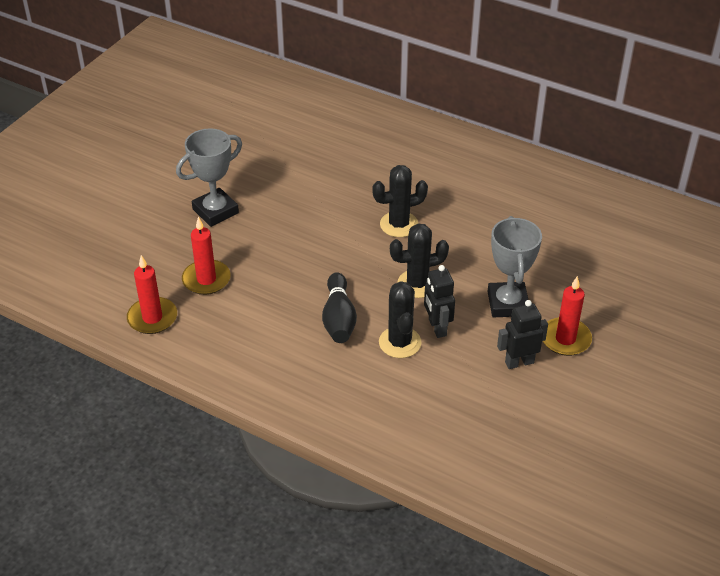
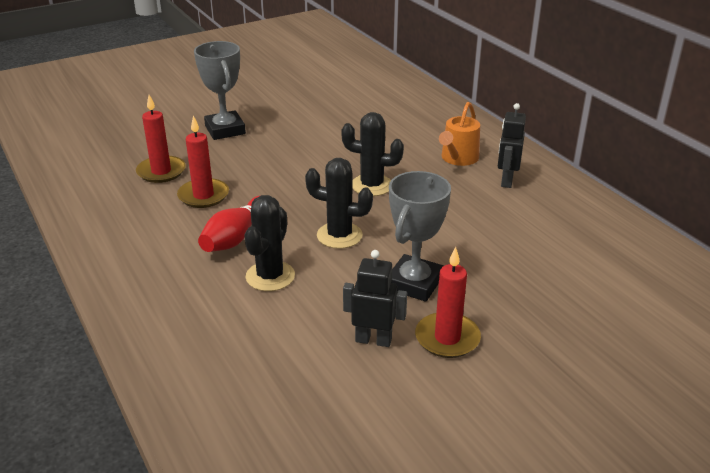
camera: 30 degrees right, 10 degrees down
(152, 318) = (87, 183): red candle -> red candle (203, 196)
(215, 211) = (225, 130): grey trophy -> grey trophy turned 75 degrees clockwise
(339, 318) = (236, 237): black bowling pin -> red bowling pin
(437, 328) = (319, 277): black robot -> black robot (506, 181)
(443, 169) = (458, 158): none -> orange watering can

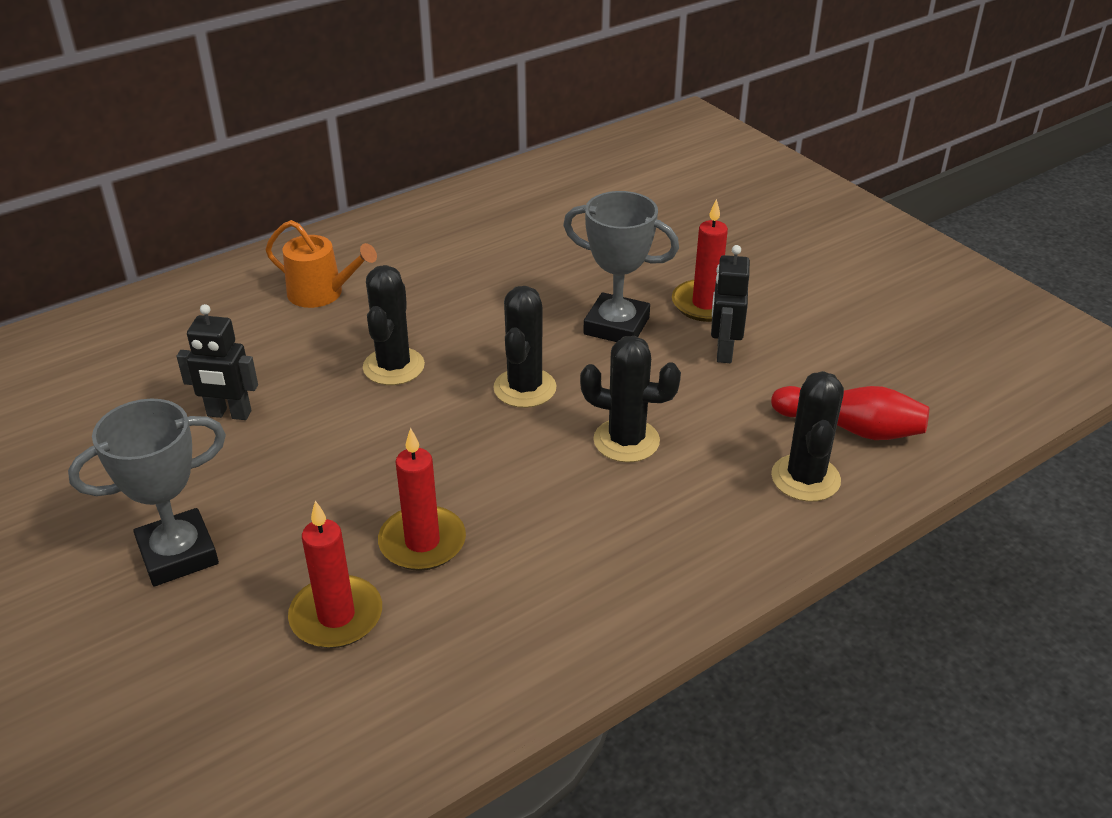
camera: 95 degrees left, 5 degrees up
(199, 363) = (805, 478): none -> black cactus
(236, 237) = (539, 486): red bowling pin -> red bowling pin (851, 428)
(506, 181) = (384, 258): black robot -> black robot (229, 414)

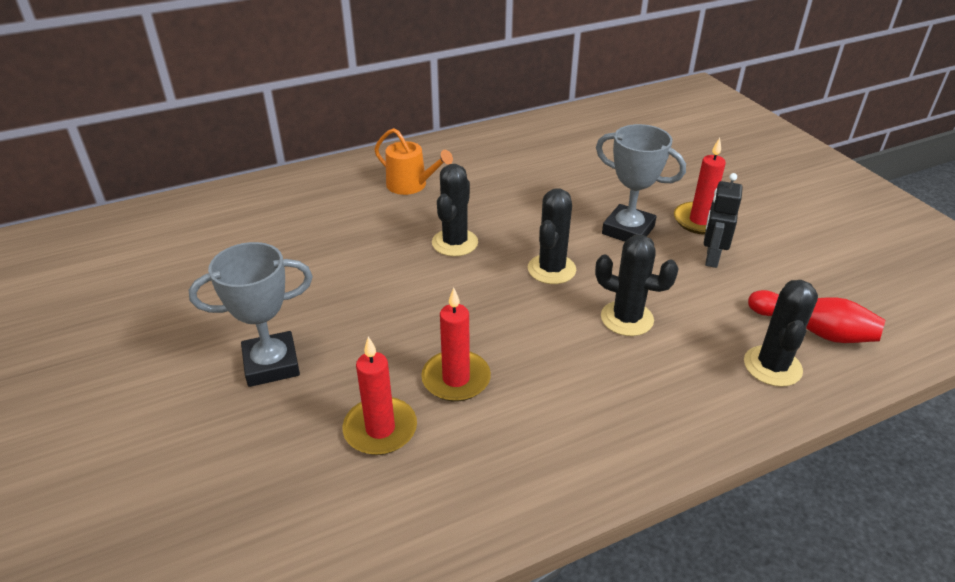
camera: 10 degrees right, 0 degrees up
(229, 414) = (329, 264): black robot -> none

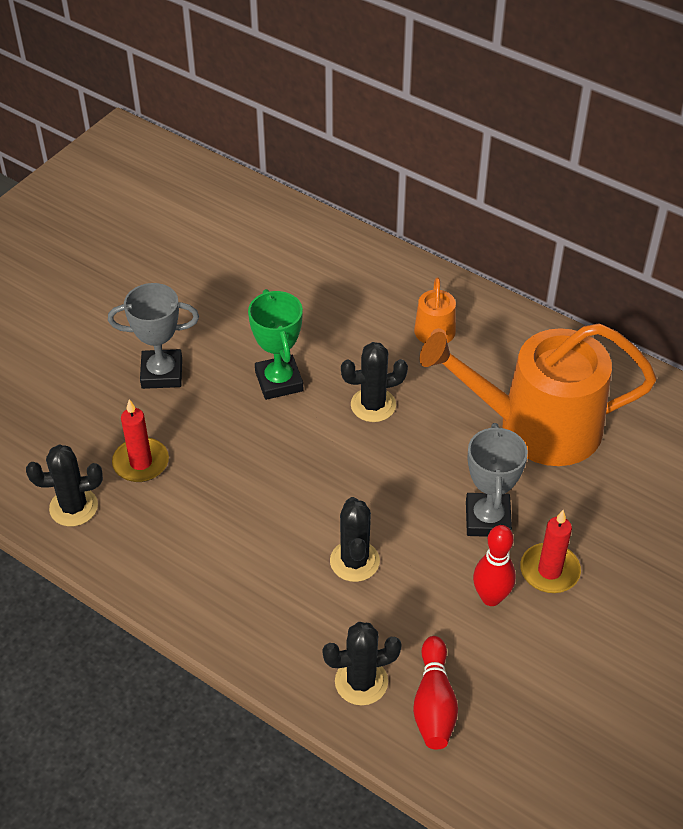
camera: 60 degrees right, 10 degrees up
(271, 364) = (162, 373): grey trophy -> grey trophy turned 45 degrees counterclockwise
(371, 286) = (279, 381): none -> green trophy
(456, 379) = (213, 481): red candle -> none
(551, 175) = (537, 426): none -> orange watering can
(551, 269) = (385, 485): black cactus -> black cactus (73, 507)
(711, 258) = (491, 597): black robot -> red bowling pin

